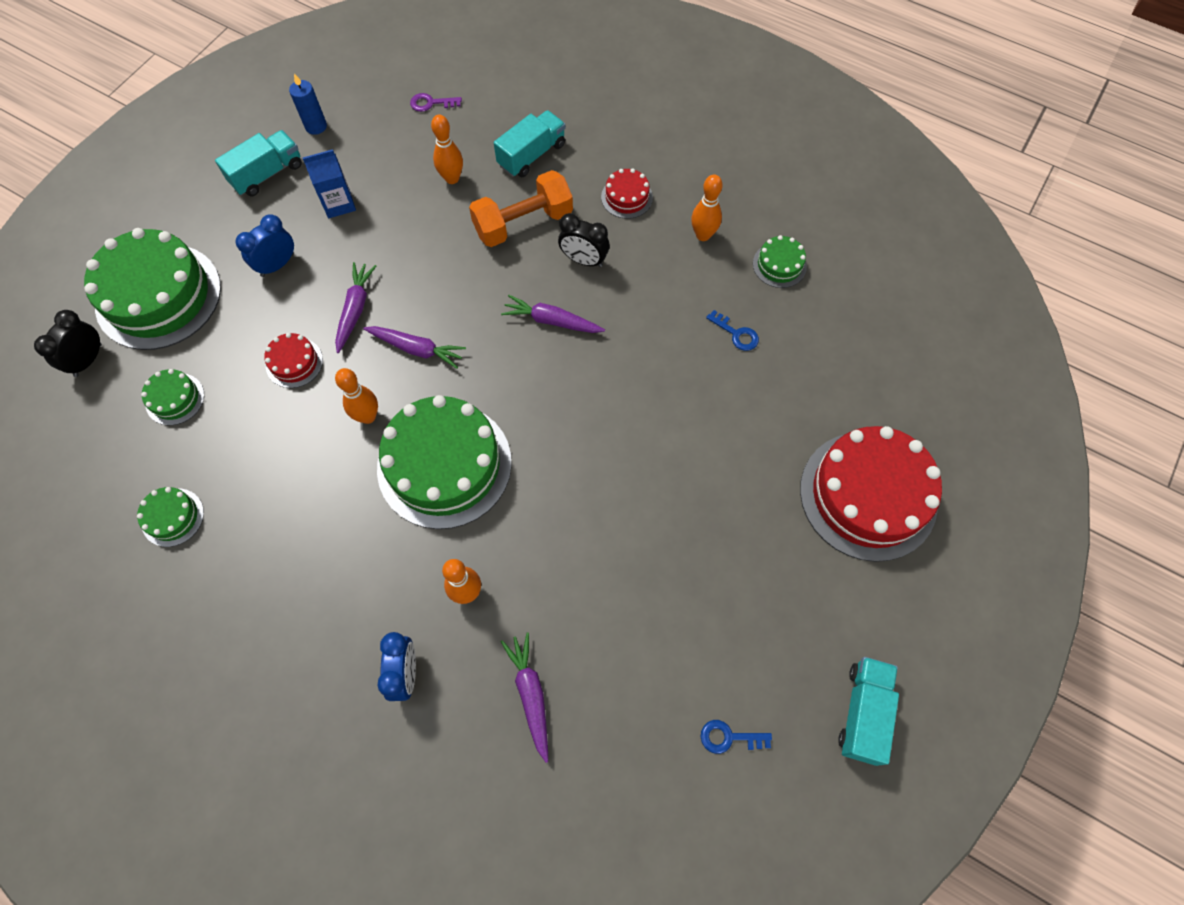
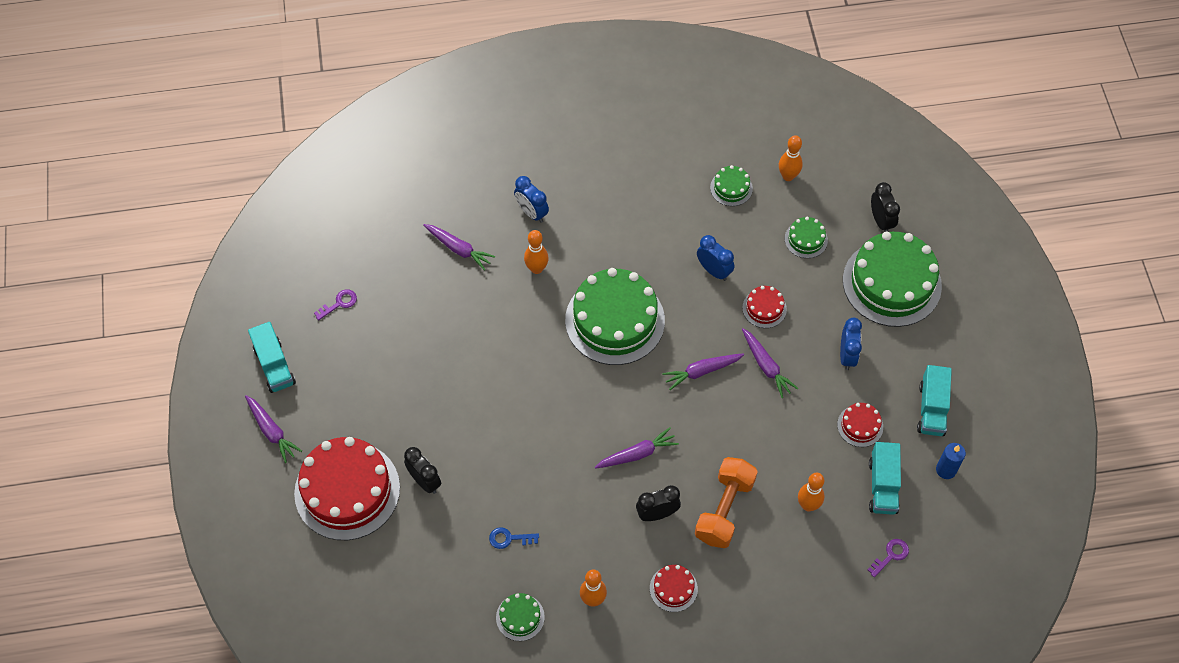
camera: 140 degrees right, 5 degrees down
(295, 438) = (714, 271): none -> blue clock
(339, 204) = (860, 426): blue carton -> red cake
(368, 416) = (687, 312): orange bowling pin -> orange bowling pin (788, 176)
(532, 155) = (773, 570): turquoise truck -> turquoise truck (882, 486)
(729, 737) = (339, 303): blue key -> purple key
(779, 445) = (425, 481): none -> black clock
(914, 627) = (271, 431): none -> purple carrot

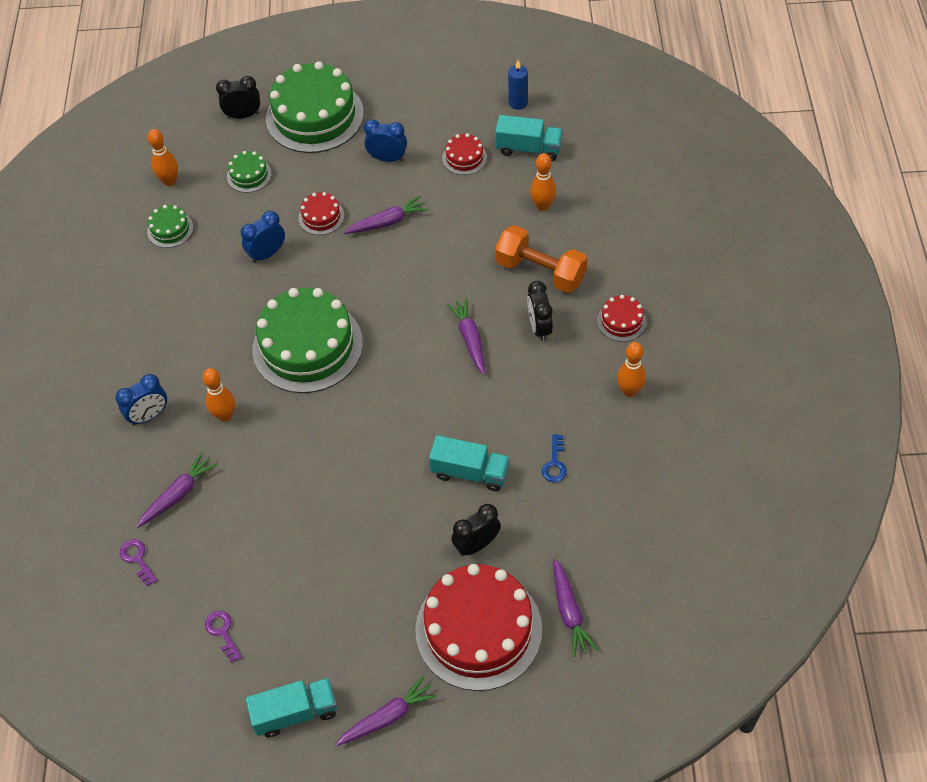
camera: 80 degrees left, 5 degrees down
(520, 617) = (645, 458): green cake -> none
(702, 371) = (384, 275): purple carrot -> purple carrot (569, 611)
(891, 555) = (599, 152): purple key -> purple key (137, 559)
(931, 409) = (455, 104): turquoise truck -> turquoise truck (470, 472)

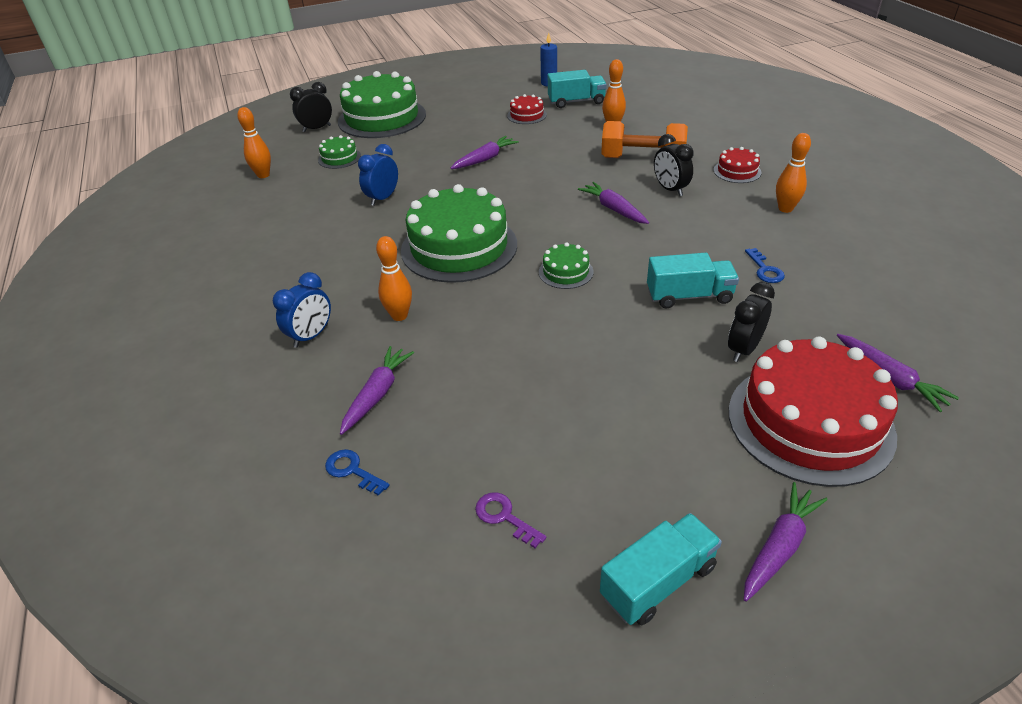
camera: 20 degrees left, 15 degrees down
(137, 559) = (352, 470): purple key -> blue key
(170, 229) = (276, 203): green cake -> green cake (566, 272)
(321, 217) = (422, 168): red cake -> none
(387, 158) = (461, 127): blue clock -> none

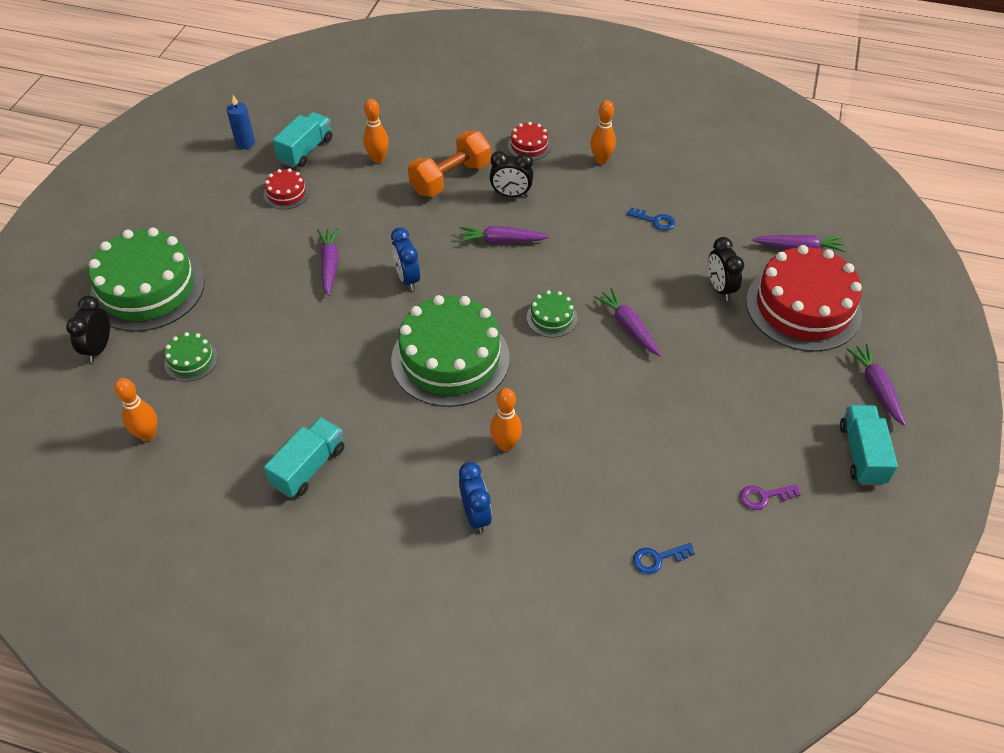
camera: 55 degrees left, 10 degrees up
(377, 394) = (589, 505): purple carrot -> purple carrot (628, 326)
(383, 198) = (312, 367): blue clock -> blue clock (407, 278)
(689, 296) = (645, 275): turquoise truck -> turquoise truck (309, 467)

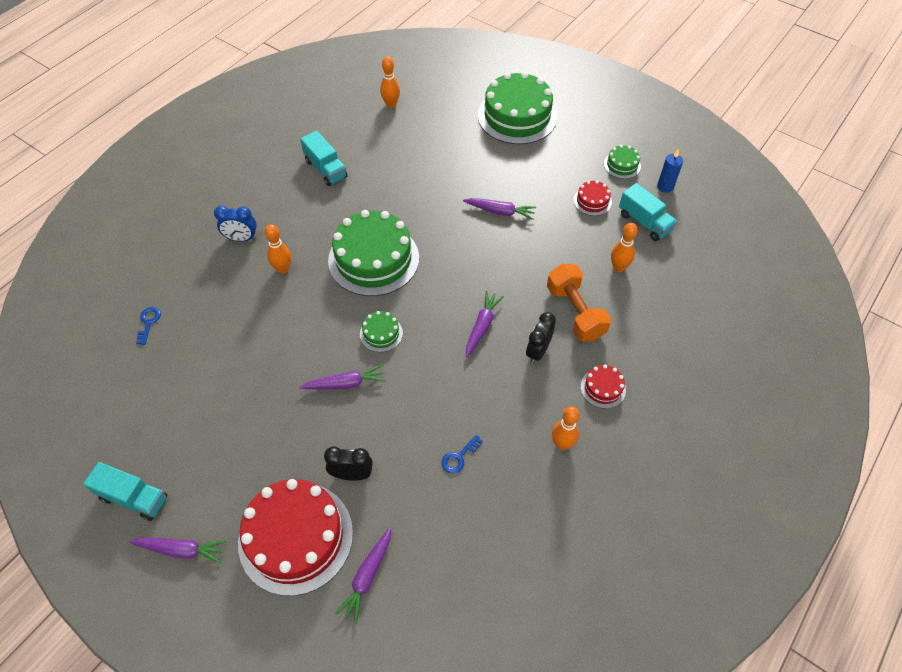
camera: 110 degrees right, 5 degrees up
(99, 348) = (472, 90): black clock -> none
(191, 360) = (441, 129): green cake -> green cake (622, 165)
(407, 278) = (465, 254): blue clock -> none
(764, 496) = (147, 407): purple key -> none

